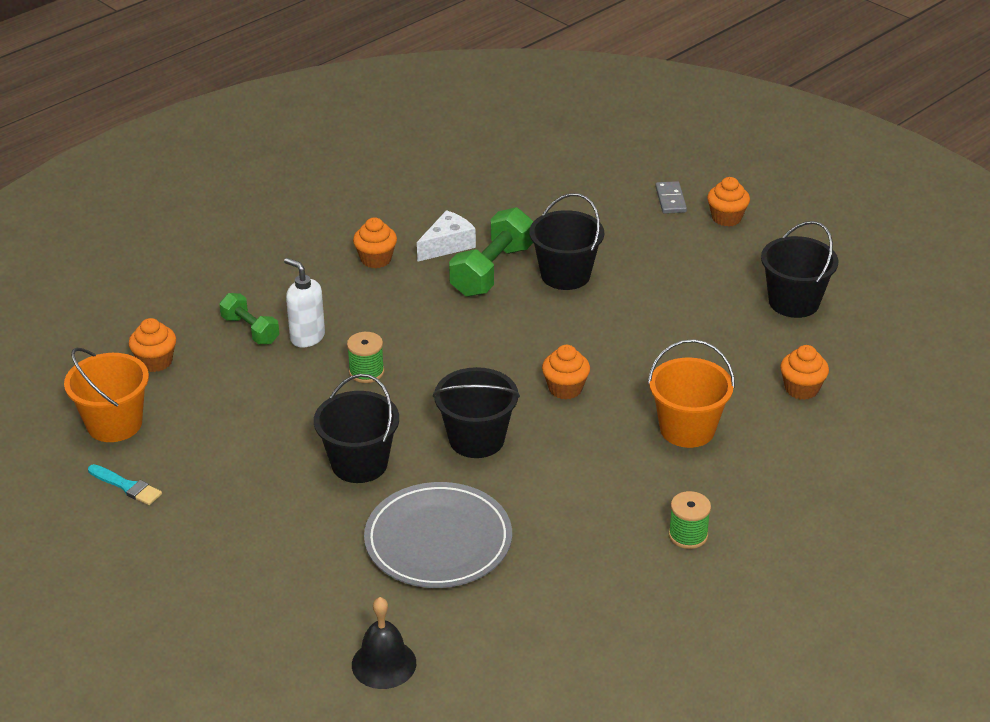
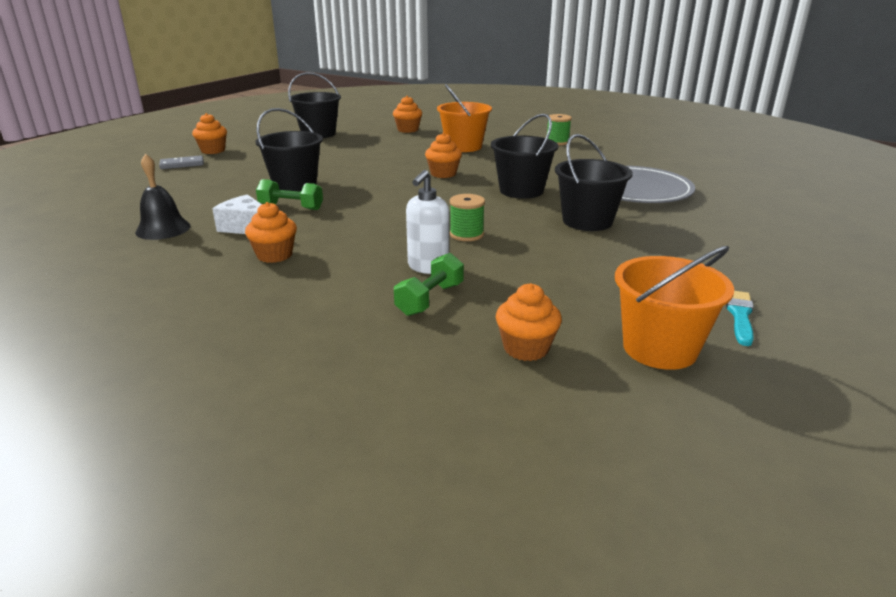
camera: 105 degrees left, 10 degrees down
(384, 664) = (761, 191): black bell -> black bell (163, 229)
(492, 271) = (291, 207): green dumbbell -> green dumbbell, size x0.60

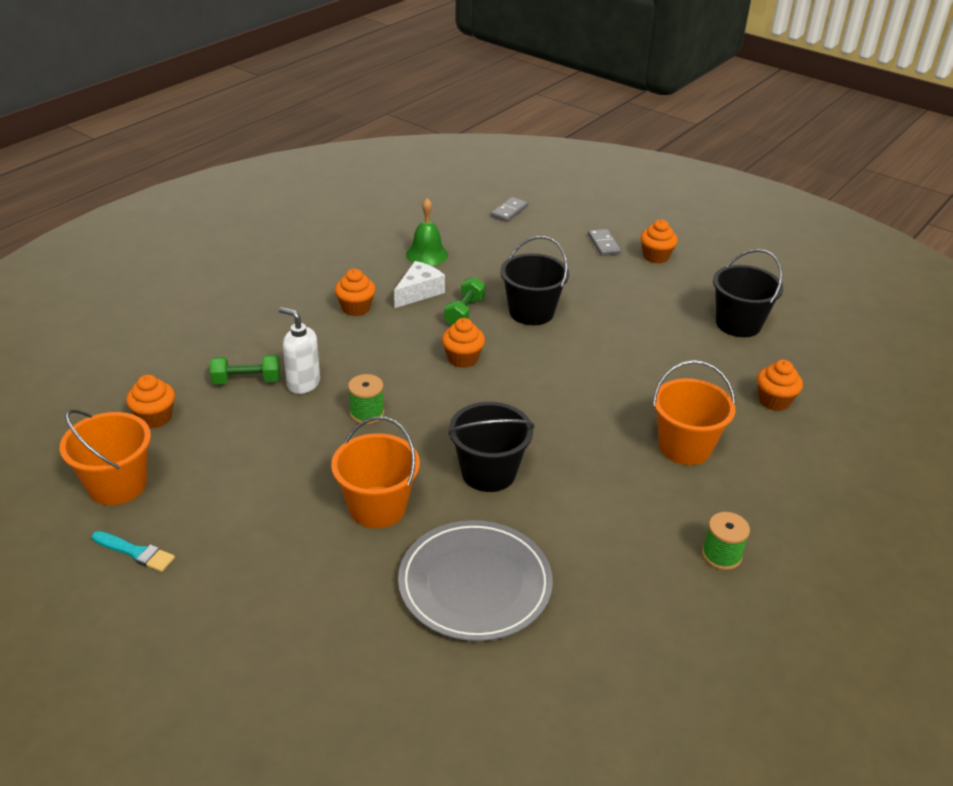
camera: 95 degrees right, 10 degrees up
(86, 198) = (509, 211): none -> grey domino
(163, 229) = (427, 254): black bell -> green bell
(430, 299) = (246, 380): green dumbbell -> green dumbbell turned 45 degrees counterclockwise
(443, 174) = (560, 416): orange cupcake -> orange cupcake (462, 359)
(587, 221) = (377, 507): black bucket -> orange bucket

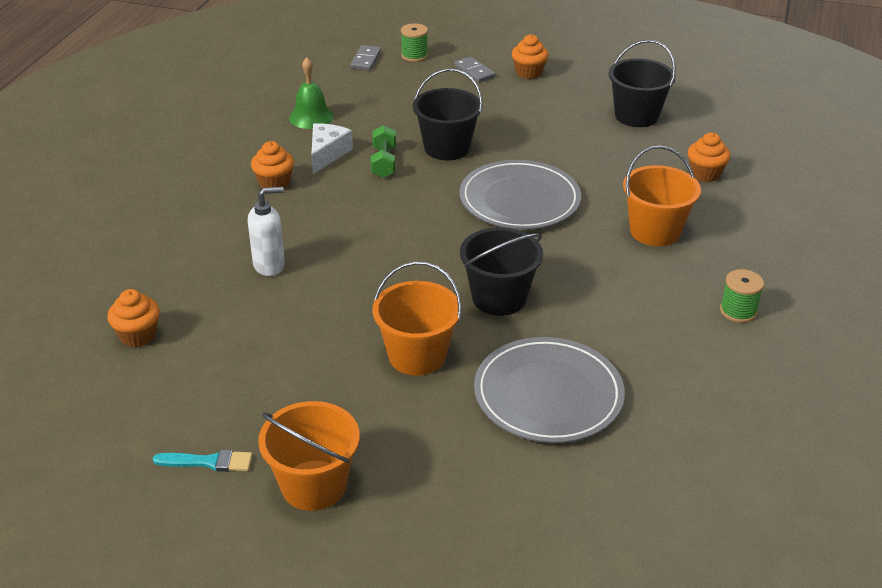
camera: 20 degrees left, 0 degrees up
(117, 485) = (144, 407): orange bucket -> orange bucket (313, 485)
(246, 380) = (209, 277): green dumbbell -> none
(303, 384) = (269, 265): white soap dispenser -> white soap dispenser turned 150 degrees clockwise
(367, 413) = (351, 276): green spool -> green spool (414, 55)
(462, 359) = (410, 205): orange cupcake -> none
(569, 380) = (519, 200): none -> grey plate

